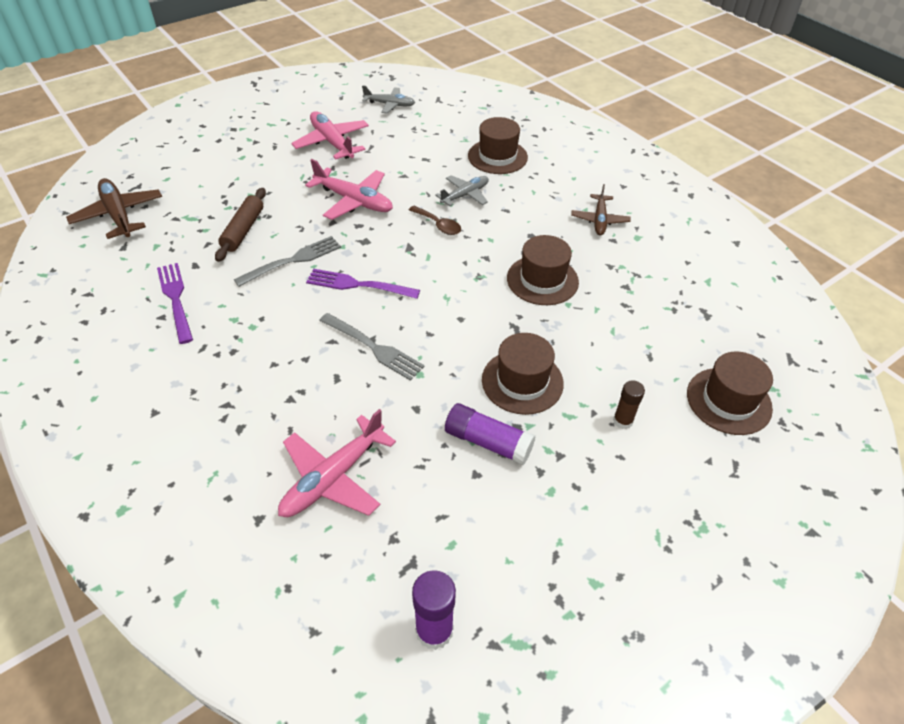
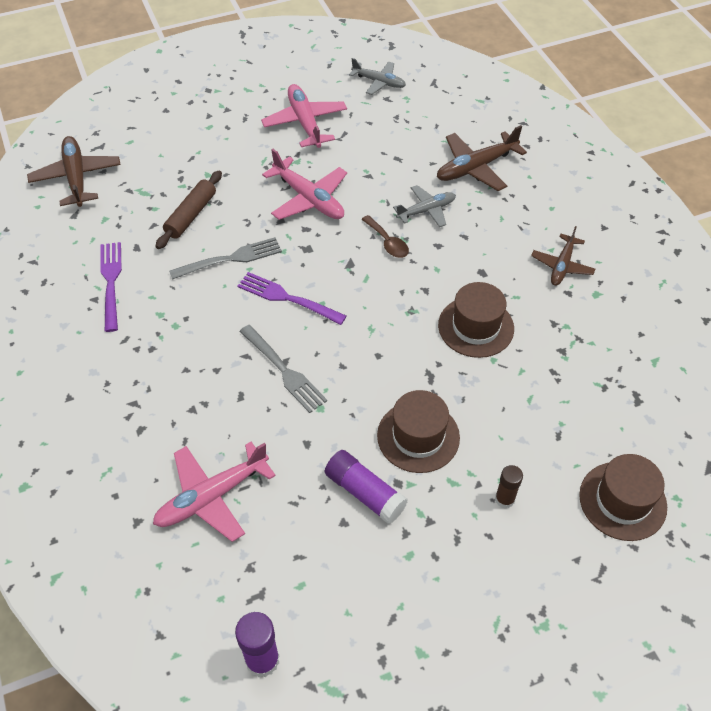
camera: 15 degrees right, 5 degrees up
(497, 156) = (476, 167): brown hat -> brown plane

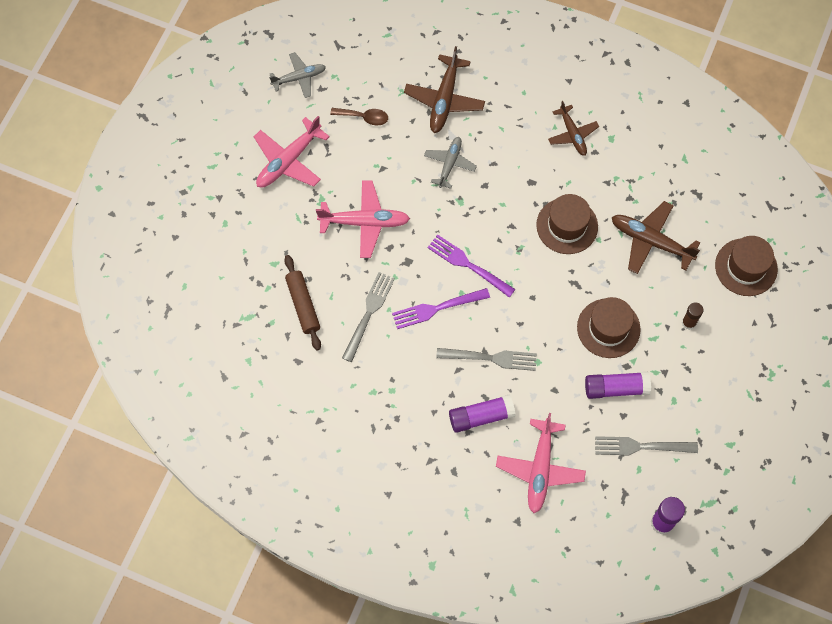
camera: 45 degrees left, 15 degrees up
(76, 178) = (186, 348): brown plane -> brown plane (651, 241)
(111, 282) = (314, 400): purple fork -> purple fork (468, 265)
(217, 407) = (481, 416): none -> purple glue stick
(305, 123) = (289, 160): pink plane -> pink plane turned 75 degrees counterclockwise
(327, 566) = (641, 446): none -> grey fork
(387, 242) = (452, 211): brown spoon -> brown spoon (364, 117)

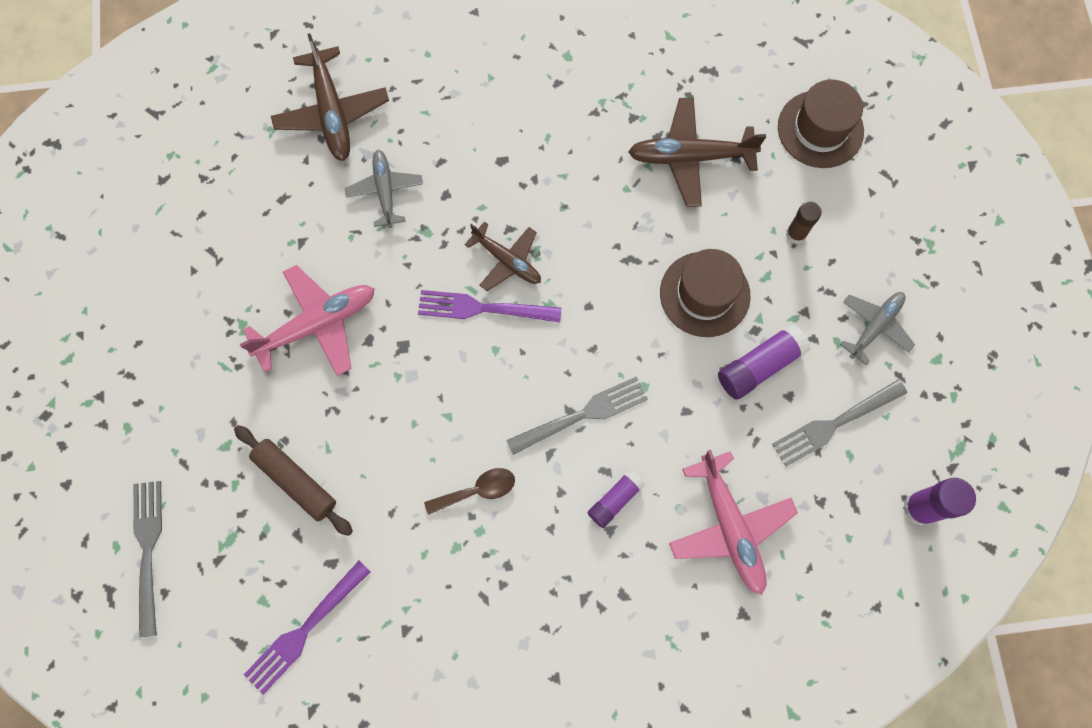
camera: 30 degrees left, 5 degrees up
(289, 160) = (170, 296): pink plane -> none
(299, 78) = (124, 180): grey plane -> grey plane (874, 327)
(364, 117) = (240, 188): brown spoon -> brown spoon (477, 490)
(369, 313) = (390, 444): grey fork -> grey fork (148, 550)
(437, 308) = (476, 387): purple fork -> purple fork (305, 630)
(481, 416) = (615, 500): purple glue stick -> purple glue stick, size x0.65
(567, 226) = (577, 192): brown hat -> none
(572, 134) = (517, 75): brown plane -> brown plane (507, 260)

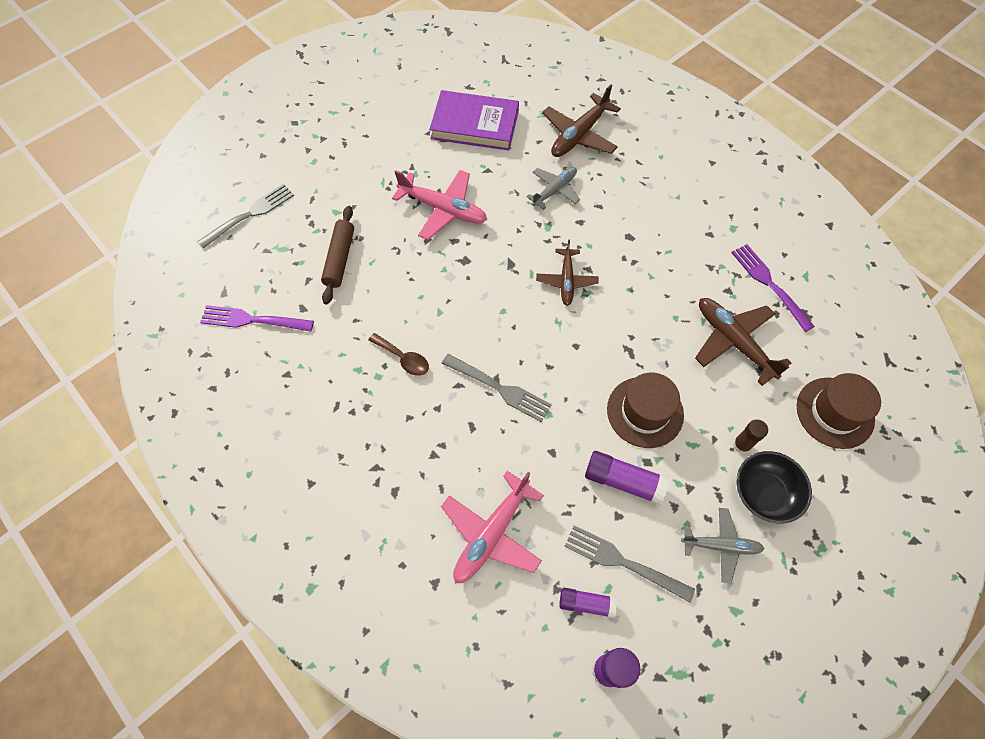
camera: 55 degrees right, 10 degrees down
(225, 211) = (475, 124): none -> purple book
(483, 308) = (524, 287): purple fork -> purple fork (769, 284)
(615, 500) = (456, 445): purple glue stick -> purple glue stick (586, 603)
(852, 251) = (764, 493): none -> black bowl

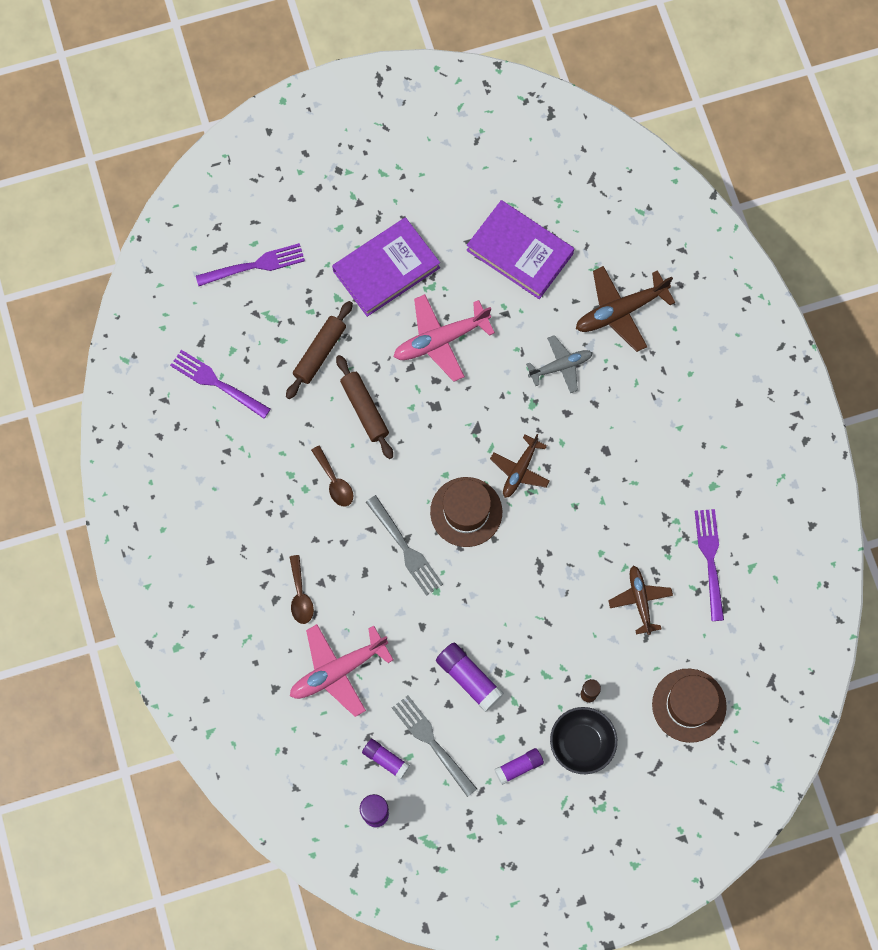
camera: 25 degrees right, 10 degrees up
(250, 214) = (255, 265): grey fork -> purple fork
(369, 176) = (386, 269): none -> purple book
(402, 287) = (364, 409): none -> brown rolling pin
(418, 476) = (300, 595): none -> brown spoon
(443, 209) = (441, 340): pink plane -> pink plane turned 105 degrees clockwise
(645, 412) = (521, 628): brown hat -> brown hat (466, 512)
(720, 546) = (519, 767): grey plane -> purple glue stick
(734, 342) = (640, 600): brown plane -> brown plane, size x0.65

